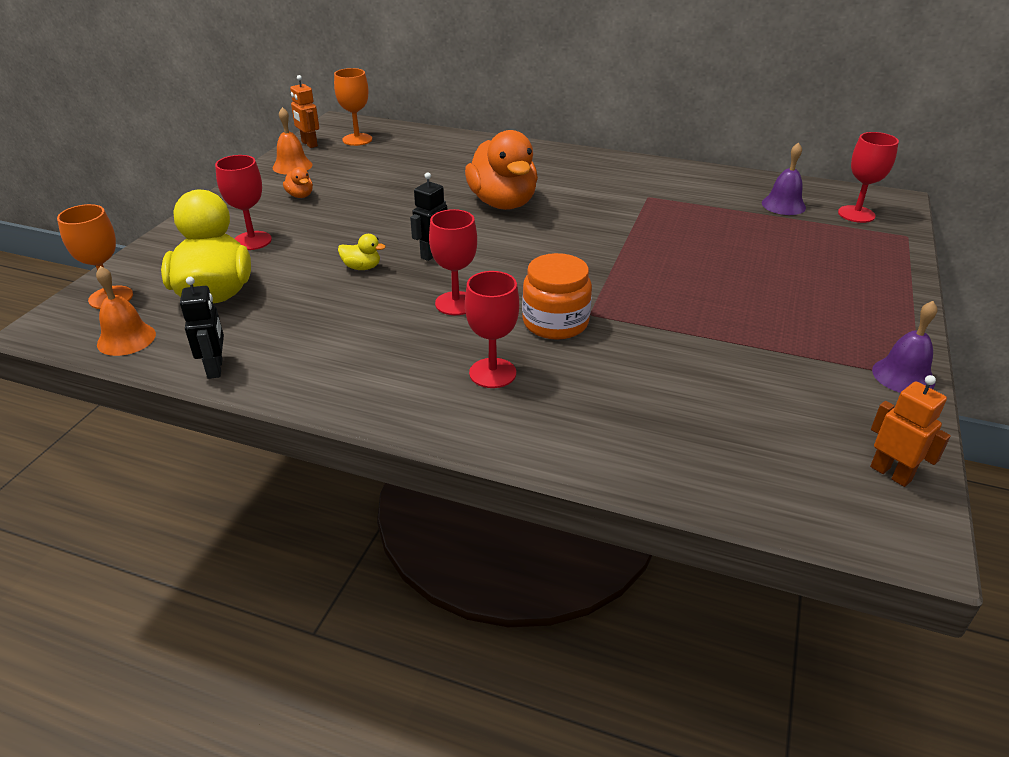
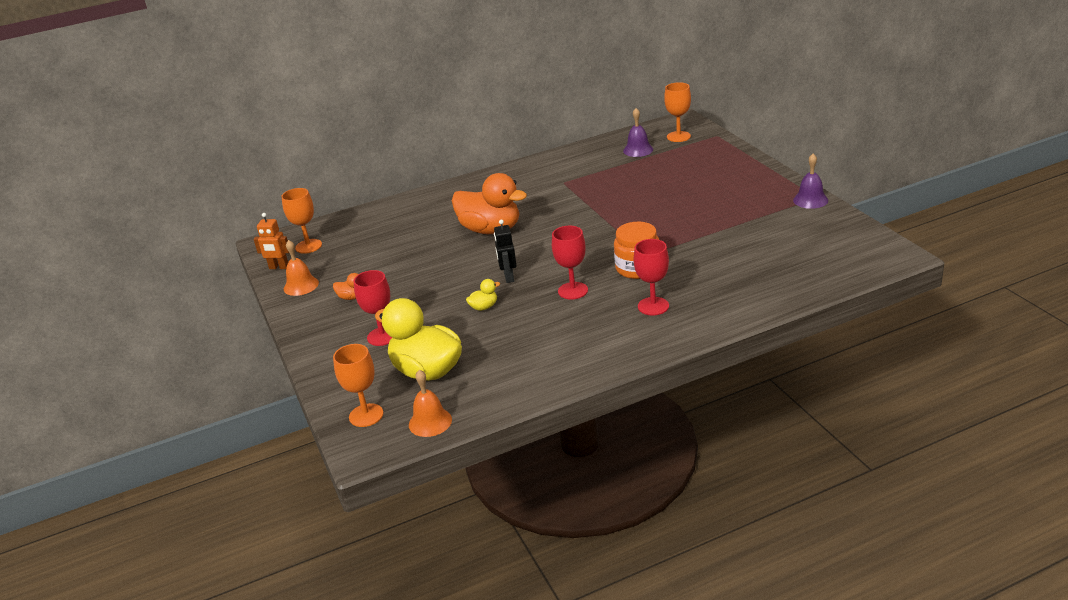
camera: 40 degrees left, 5 degrees down
(215, 368) = (515, 396): black robot -> none
(856, 214) = (678, 136): red goblet -> orange goblet
(891, 473) = (861, 239): orange robot -> none

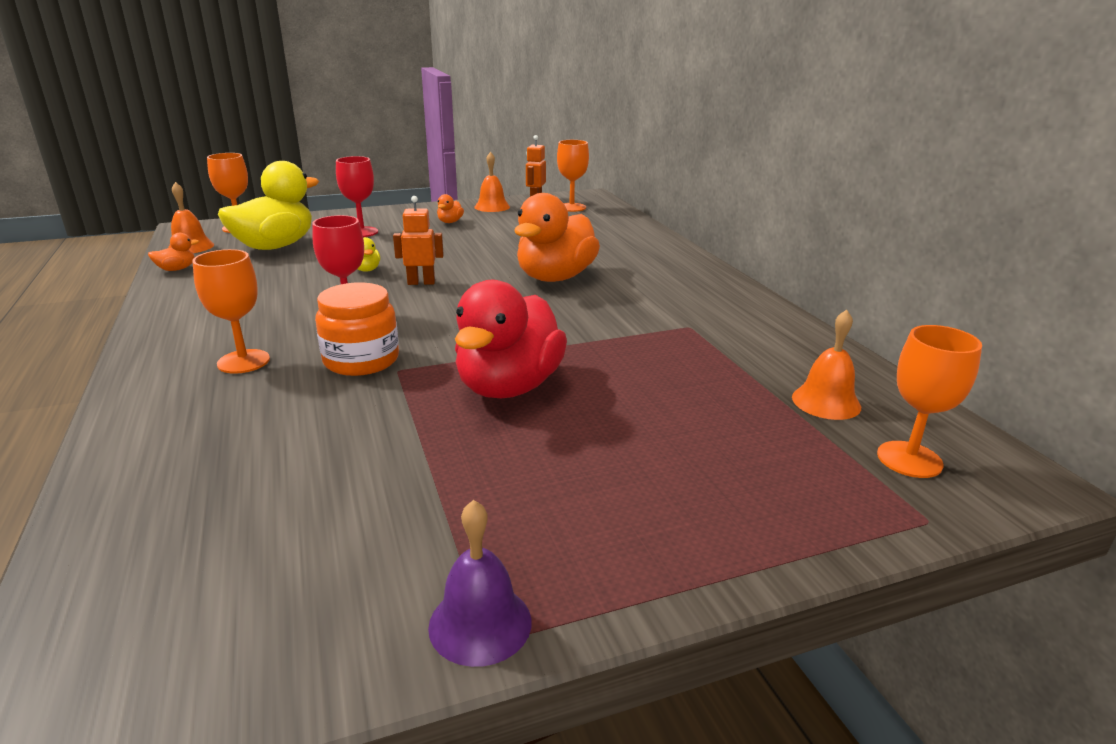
camera: 90 degrees right, 5 degrees down
(494, 403) = (177, 269): none -> orange duck
(508, 277) = (421, 282): black robot -> orange robot
(638, 150) = (826, 402): purple bell -> orange bell
(652, 220) = (509, 387): none -> red duck
(653, 306) = (243, 361): red goblet -> orange goblet

